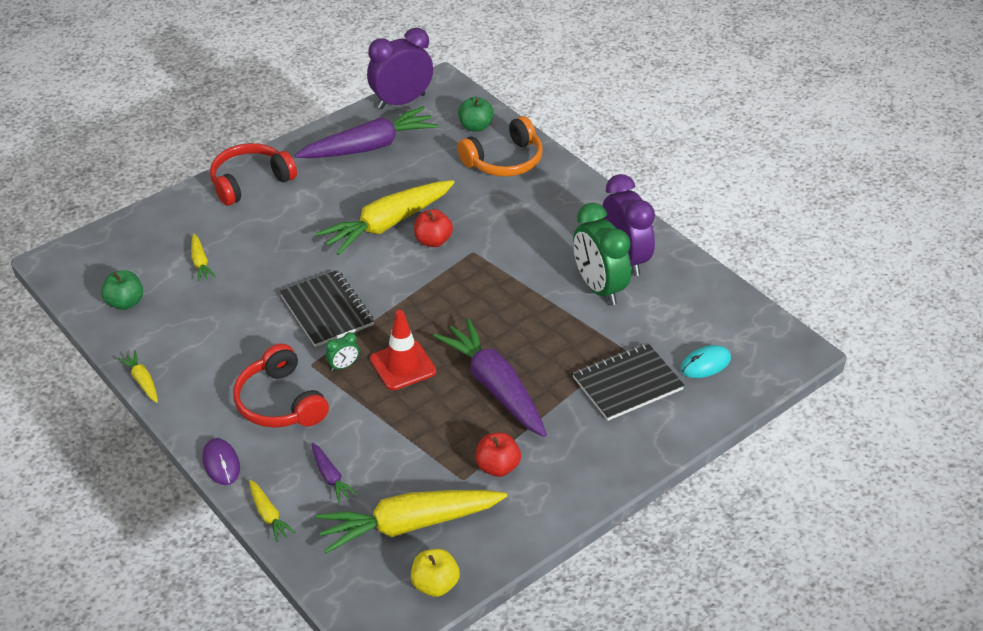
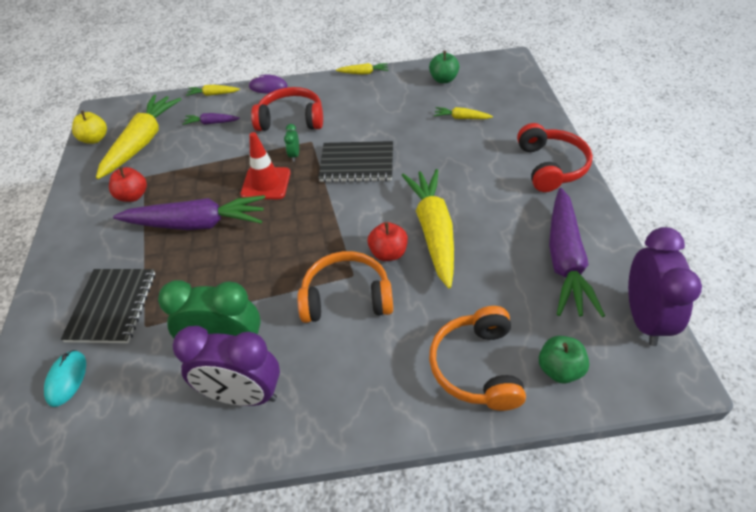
camera: 125 degrees right, 5 degrees up
(498, 245) = (346, 297): none -> orange headphones

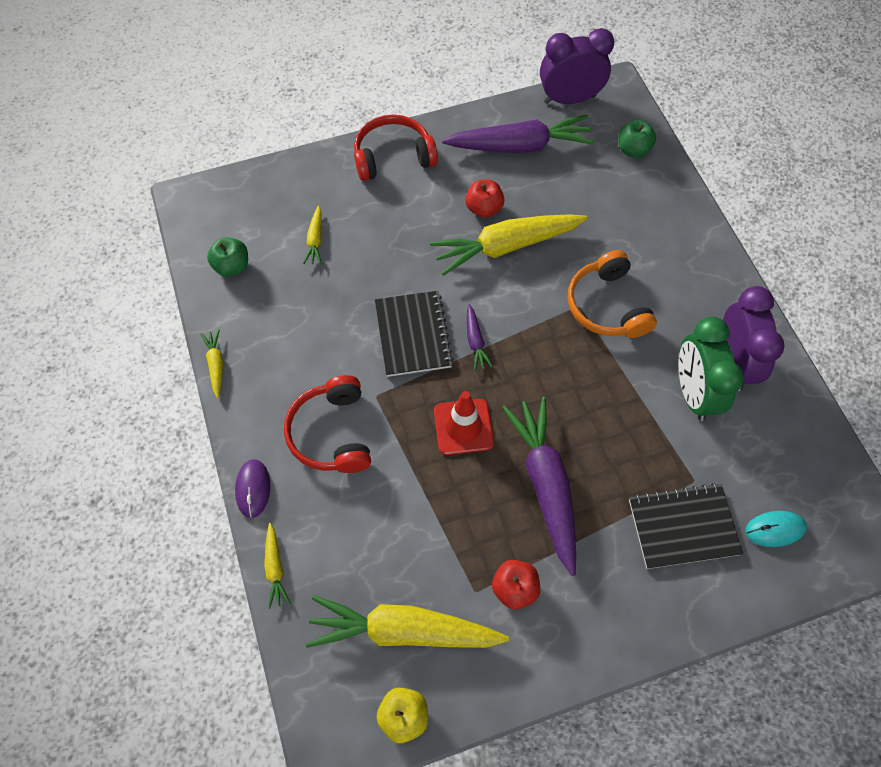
camera: 105 degrees left, 15 degrees up
(211, 123) = (348, 542): purple carrot -> purple carrot (475, 341)
(294, 155) = (406, 408): green clock -> none
(388, 253) = (544, 280): red apple -> red apple (484, 209)
(477, 367) = (648, 201): orange headphones -> none

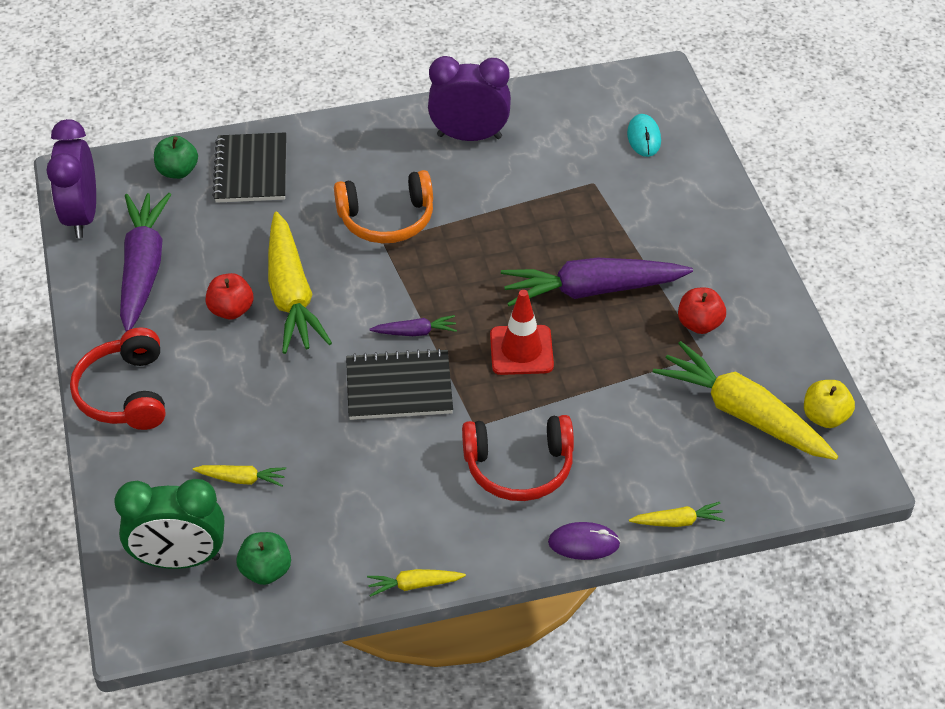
camera: 85 degrees left, 15 degrees down
(403, 630) = (742, 413): yellow carrot -> yellow carrot turned 120 degrees clockwise
(683, 526) = (639, 197): black notebook -> black notebook (251, 170)
(693, 392) = (499, 169): green clock -> green clock (179, 559)

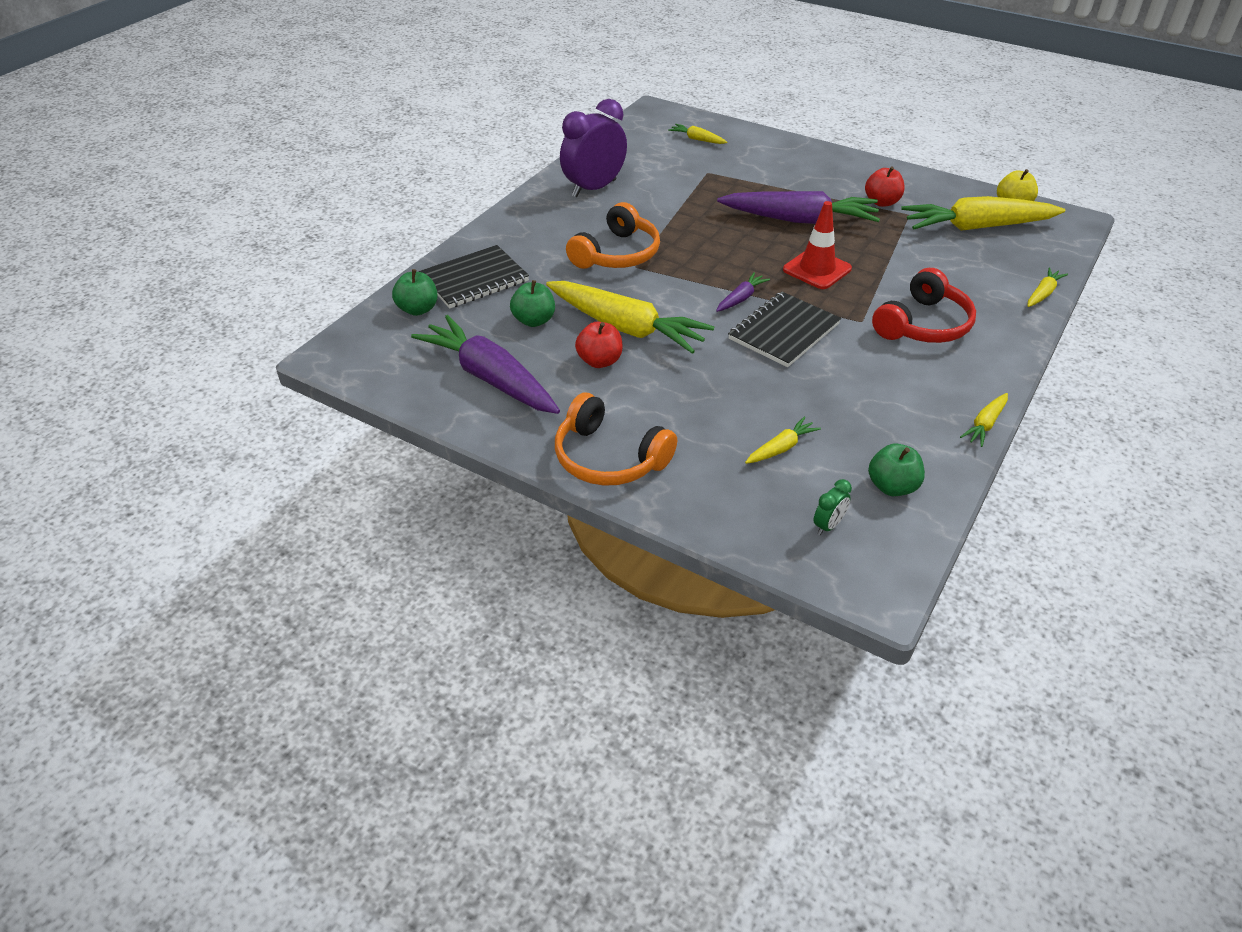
camera: 45 degrees left, 5 degrees down
(82, 216) = (383, 377): purple clock -> none
(125, 393) = (609, 458): red headphones -> orange headphones
(179, 559) = (828, 525): green clock -> green clock, size x0.42
(238, 239) = (534, 320): none -> green apple
(251, 170) = (474, 279): black notebook -> black notebook turned 75 degrees counterclockwise
(583, 543) = (1023, 336): purple mouse -> none
(591, 290) = (800, 220): purple carrot -> purple carrot turned 120 degrees counterclockwise
(644, 137) = (697, 139): turquoise mouse -> yellow carrot

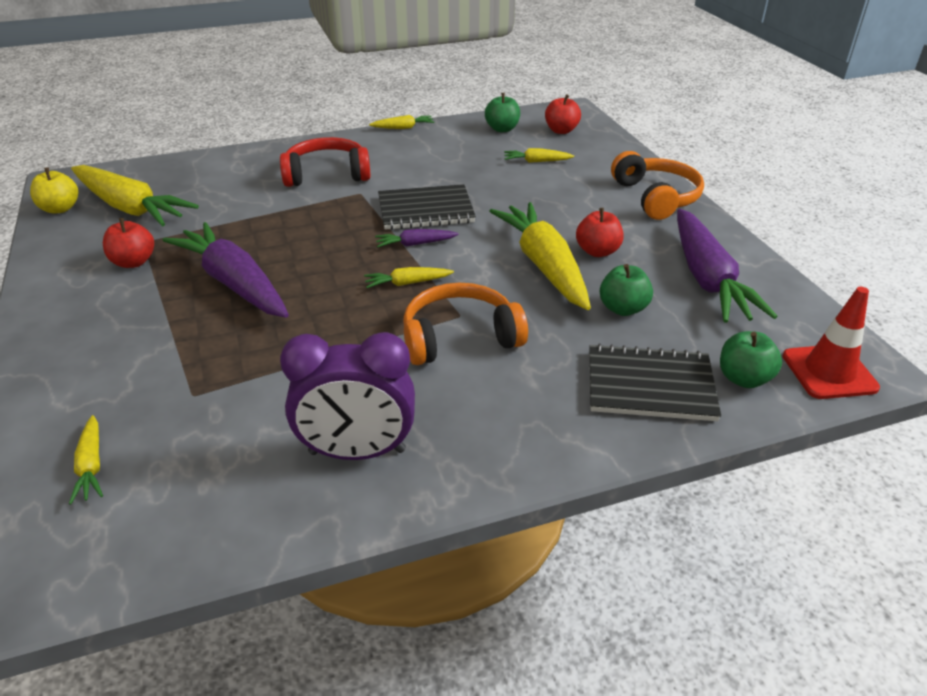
camera: 140 degrees left, 5 degrees down
(817, 269) = (315, 236): red traffic cone -> red traffic cone (829, 372)
(828, 525) = (561, 130): green clock -> red apple
(1043, 293) = (214, 156): yellow carrot -> yellow carrot (407, 283)

